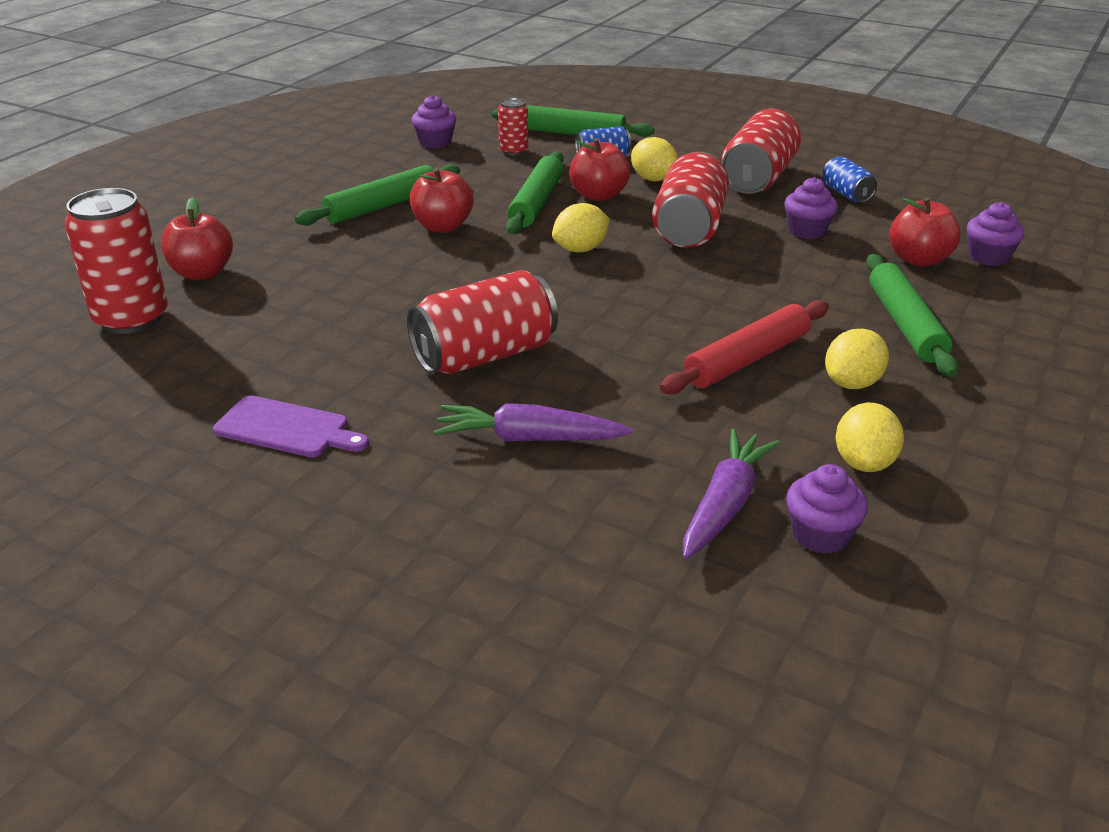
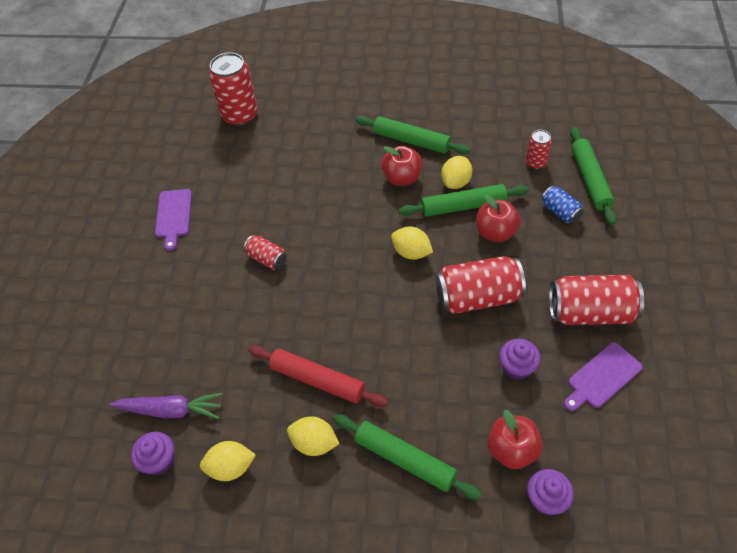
camera: 70 degrees right, 20 degrees up
(202, 273) = (294, 114): red apple -> none
(435, 142) = (519, 121): purple cupcake -> none
(484, 355) = (267, 259): red can -> red can, size x0.53
(529, 439) = (198, 308): purple carrot -> none
(653, 179) = (543, 252): yellow lemon -> yellow lemon (456, 182)
(846, 194) = (602, 377): blue can -> purple cutting board
(905, 325) = (404, 459): green rolling pin -> green rolling pin turned 60 degrees clockwise

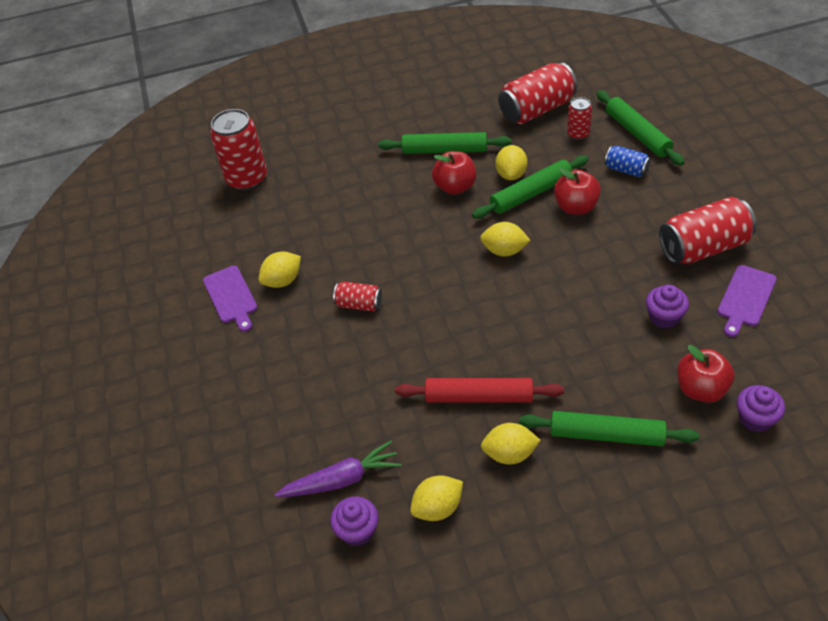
camera: 20 degrees left, 5 degrees down
(219, 216) = (283, 281): none -> yellow lemon
(477, 297) = (592, 269): red can -> red can (537, 109)

